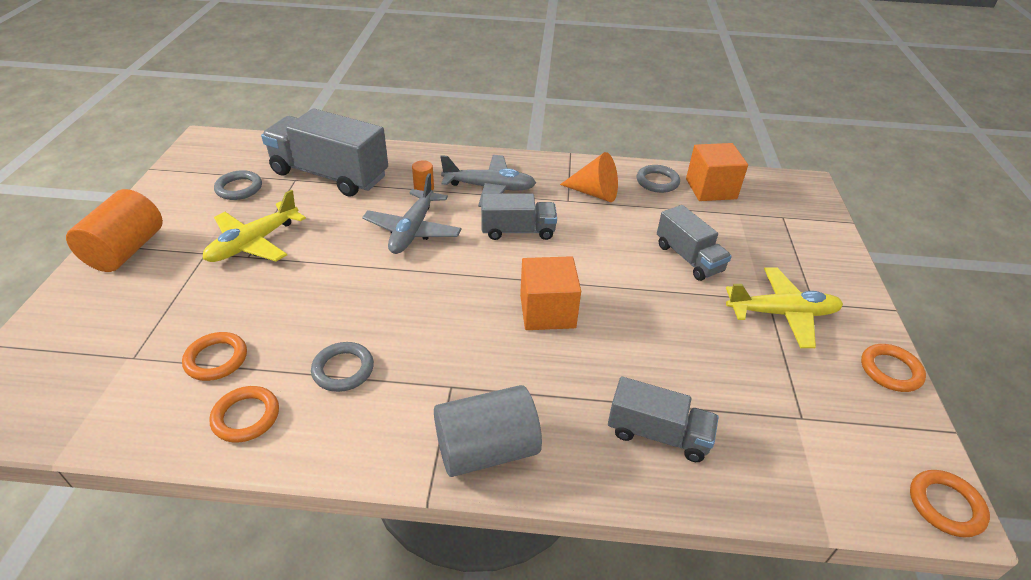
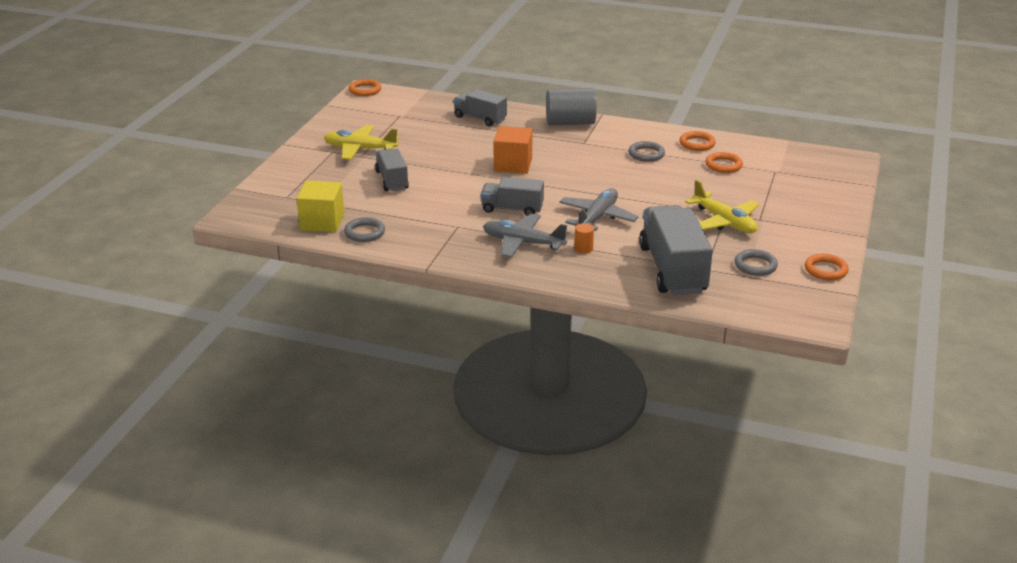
camera: 165 degrees left, 10 degrees down
(126, 250) = (822, 227): orange cylinder -> none
(254, 243) = (724, 222): yellow plane -> yellow plane turned 90 degrees clockwise
(330, 175) = (672, 269): grey truck -> grey truck turned 135 degrees counterclockwise
(594, 193) = (430, 229): orange cone -> none
(711, 189) = (322, 222): orange cube -> yellow cube
(890, 370) = (327, 124): orange ring -> orange ring (825, 270)

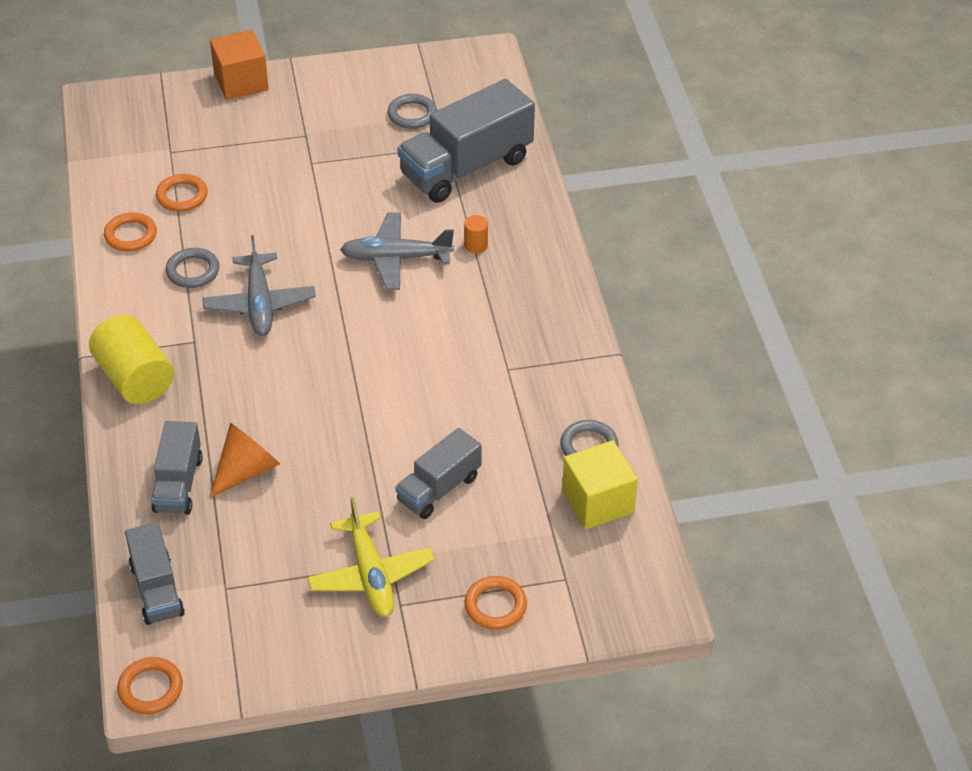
camera: 120 degrees left, 15 degrees up
(469, 136) = (246, 470): none -> orange cone
(512, 209) = (429, 338): grey truck -> grey truck (157, 589)
(513, 165) = (308, 385): orange cube -> orange cube (241, 82)
(523, 243) = (501, 297): grey plane -> grey plane (259, 304)
(570, 123) = (135, 378): grey cylinder -> yellow cylinder
(724, 222) = (331, 159): yellow plane -> none
(825, 270) = (384, 68): orange ring -> orange ring (495, 606)

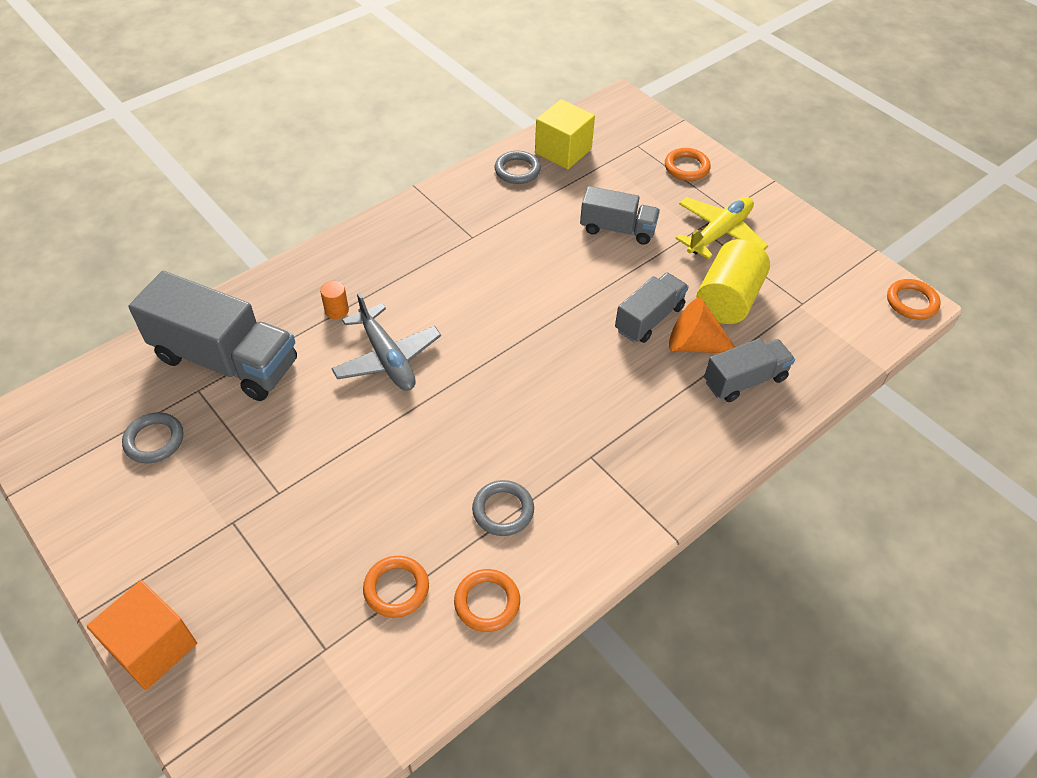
camera: 120 degrees left, 5 degrees up
(135, 378) = (667, 477): yellow cylinder -> yellow cylinder (728, 299)
(157, 589) = (841, 341): grey truck -> grey truck (649, 319)
(259, 304) = (510, 431): grey plane -> none

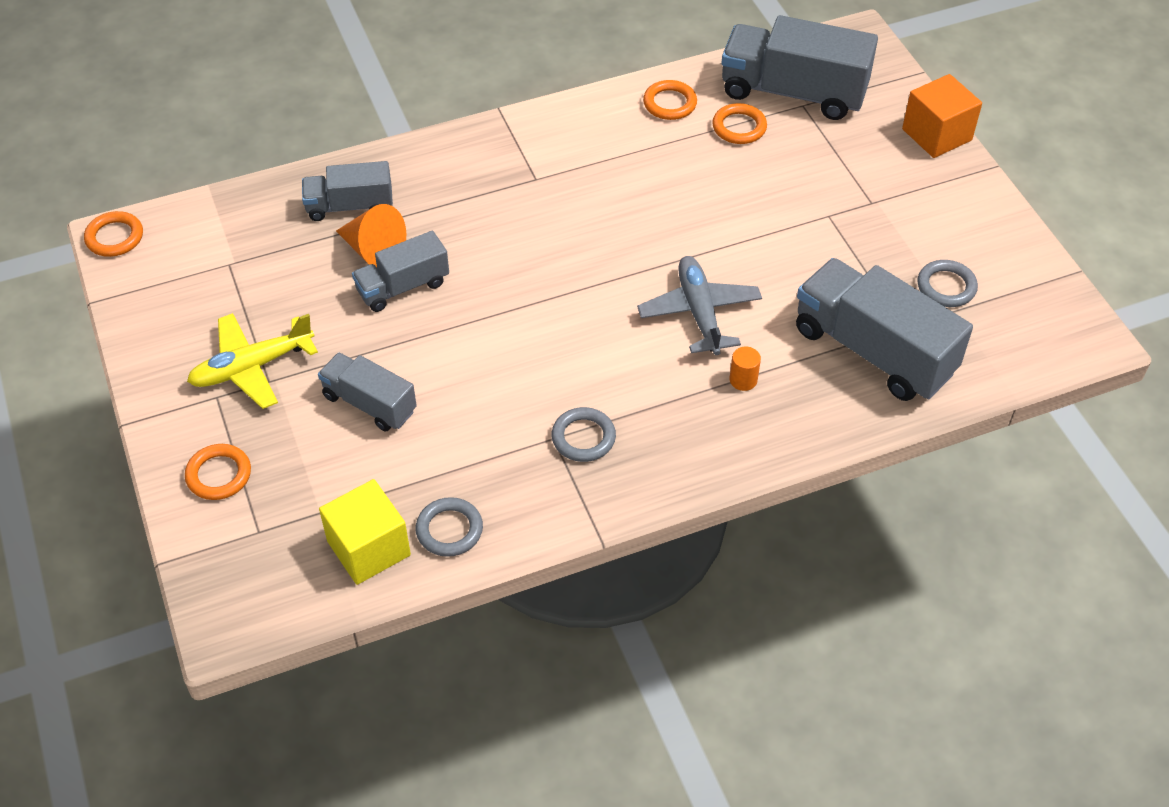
camera: 160 degrees left, 0 degrees up
(340, 668) = (793, 92): none -> grey truck
(503, 510) = (632, 158): grey ring -> grey ring (583, 437)
(728, 299) = (304, 287): yellow cylinder -> none

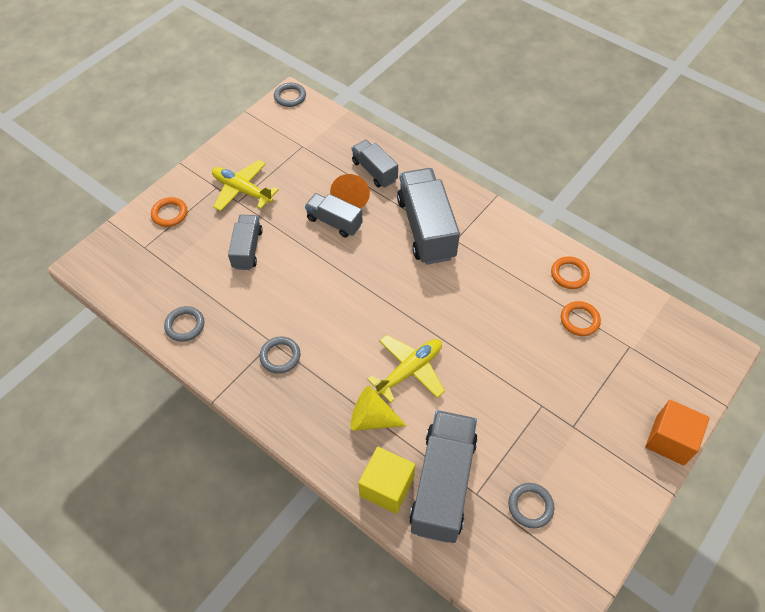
camera: 60 degrees right, 5 degrees up
(114, 237) = (290, 97): orange ring -> grey ring
(369, 548) = (156, 297): yellow cube -> yellow cube (386, 487)
(699, 312) = (409, 370): grey plane -> yellow plane
(743, 380) = (372, 418): orange cylinder -> yellow cone
(793, 92) = (636, 336): grey truck -> grey truck (426, 228)

